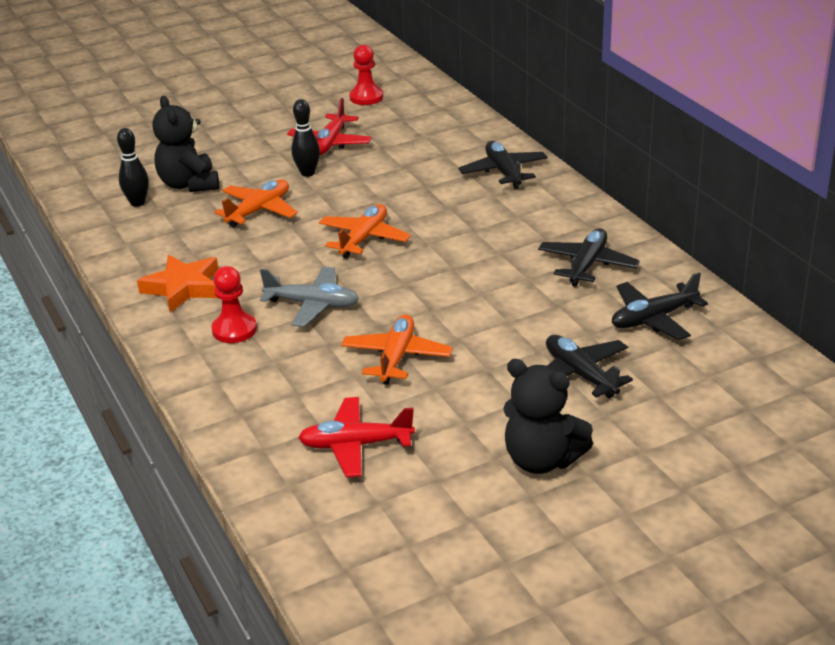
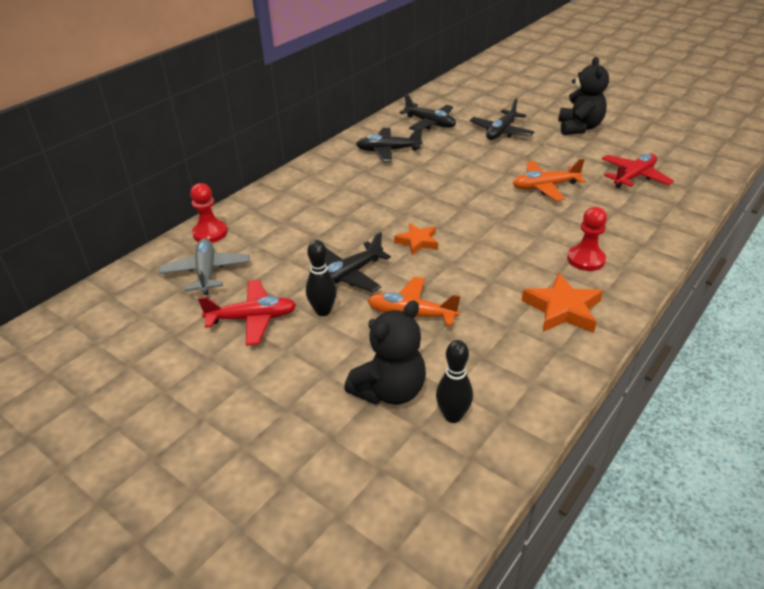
camera: 115 degrees left, 5 degrees up
(312, 305) = (522, 236): grey plane -> grey plane (206, 272)
(355, 445) = (634, 177): red plane -> red plane turned 105 degrees counterclockwise
(364, 239) = (417, 242): orange plane -> orange star
(366, 97) = (130, 330): red pawn -> red pawn (210, 233)
(503, 172) = (274, 207): black plane -> black plane (349, 275)

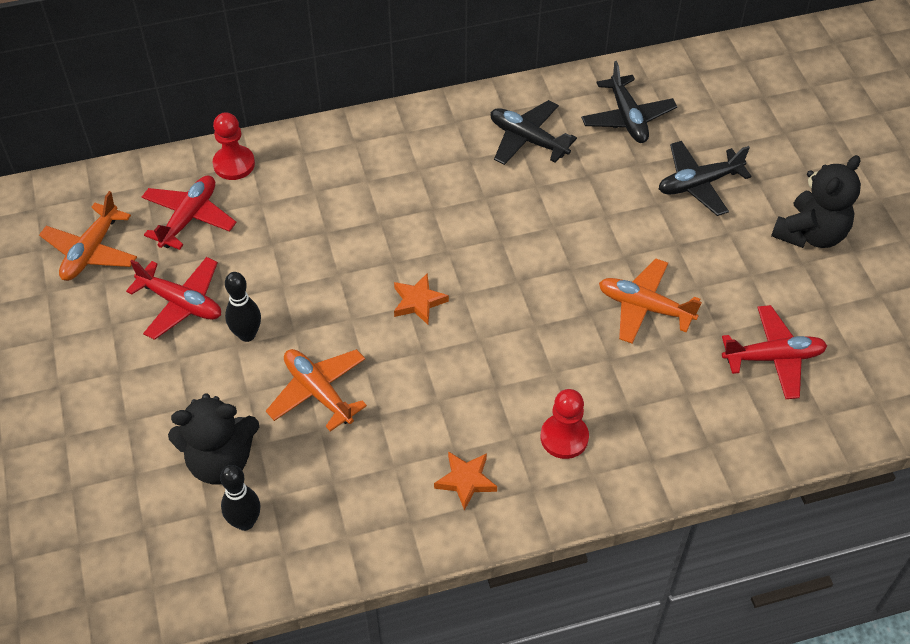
camera: 35 degrees right, 15 degrees up
(144, 324) = (91, 251): none -> orange plane
(206, 272) = (189, 218): grey plane -> red plane
(349, 275) = (310, 304): black plane -> none
(562, 309) = (466, 481): orange star -> orange star, size x0.65

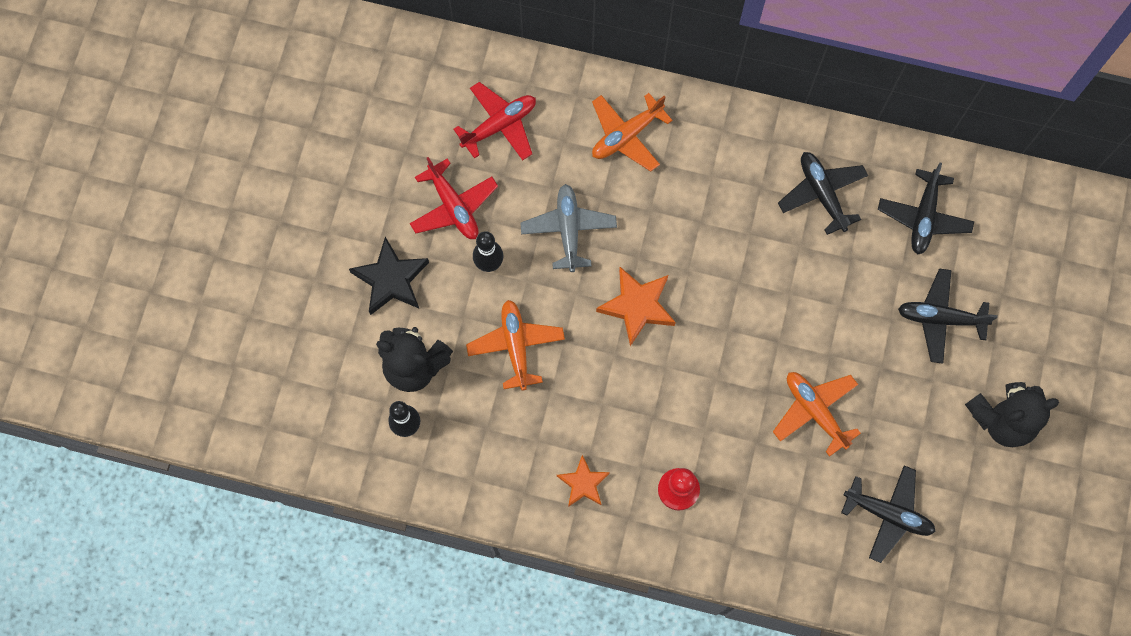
camera: 30 degrees right, 20 degrees up
(91, 251) = (408, 118): orange plane -> orange plane (626, 135)
(150, 396) = (391, 280): none -> black star
(234, 164) = (562, 89): red pawn -> none
(310, 270) = (568, 230): none -> grey plane
(418, 302) = (637, 306): orange star -> orange star, size x1.55
(773, 358) = (888, 514): red plane -> black plane

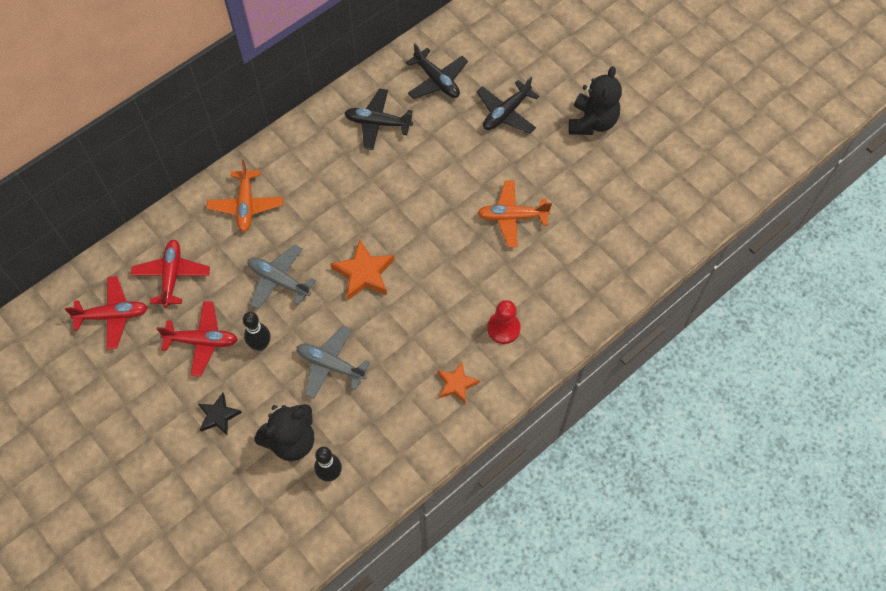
camera: 55 degrees left, 10 degrees down
(391, 280) = (218, 416): black star -> black star, size x0.65
(420, 104) = (113, 315): none -> red plane
(516, 346) = (330, 365): orange plane -> grey plane
(888, 514) = (606, 219): black plane -> none

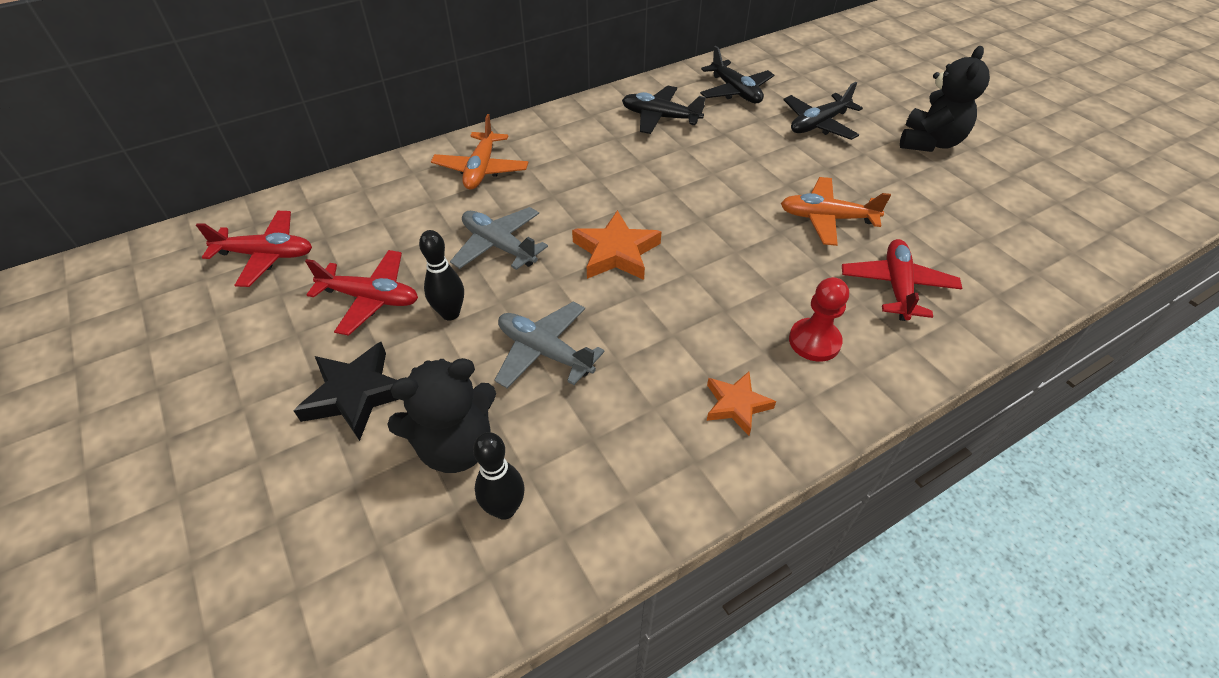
camera: 10 degrees right, 15 degrees down
(172, 276) = (362, 224): red plane -> red plane (897, 286)
(218, 416) = (356, 394): black star -> black star, size x1.55

